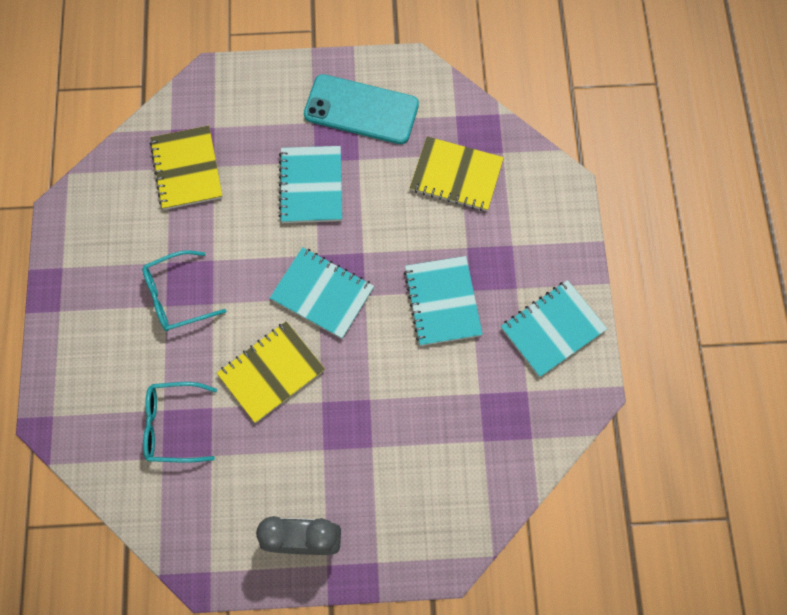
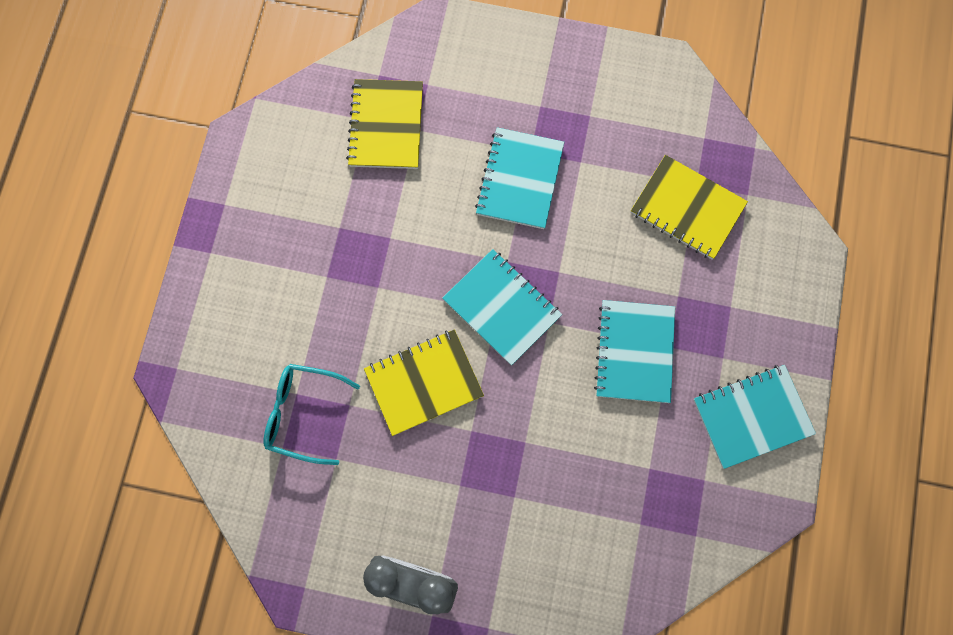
camera: 15 degrees right, 5 degrees up
(176, 296) = (340, 269): turquoise glasses -> none
(361, 110) = (598, 104): turquoise phone -> none

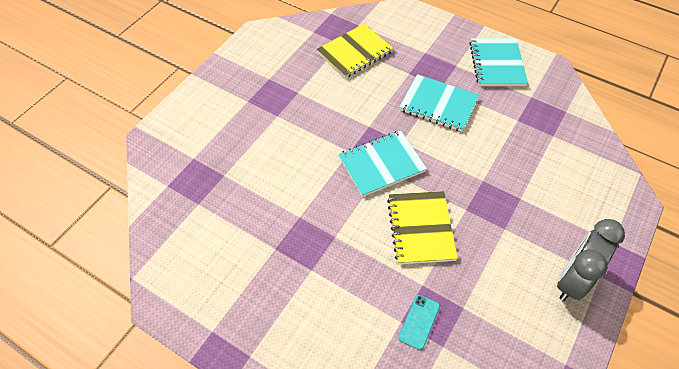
camera: 70 degrees left, 20 degrees down
(302, 413) = (419, 322): turquoise glasses -> turquoise phone
(386, 126) = (210, 193): yellow notebook -> none
(520, 179) = (294, 127): turquoise notebook -> none

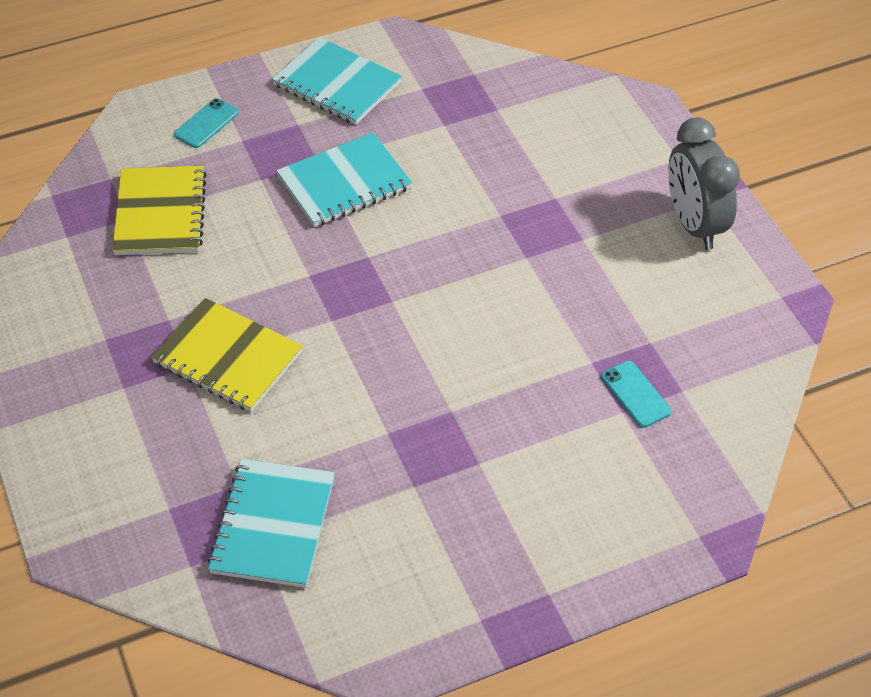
camera: 55 degrees left, 5 degrees down
(381, 164) = (385, 298): turquoise notebook -> turquoise notebook (273, 525)
(421, 228) = (515, 316): yellow notebook -> yellow notebook (228, 357)
(422, 35) = (206, 123): none -> turquoise phone

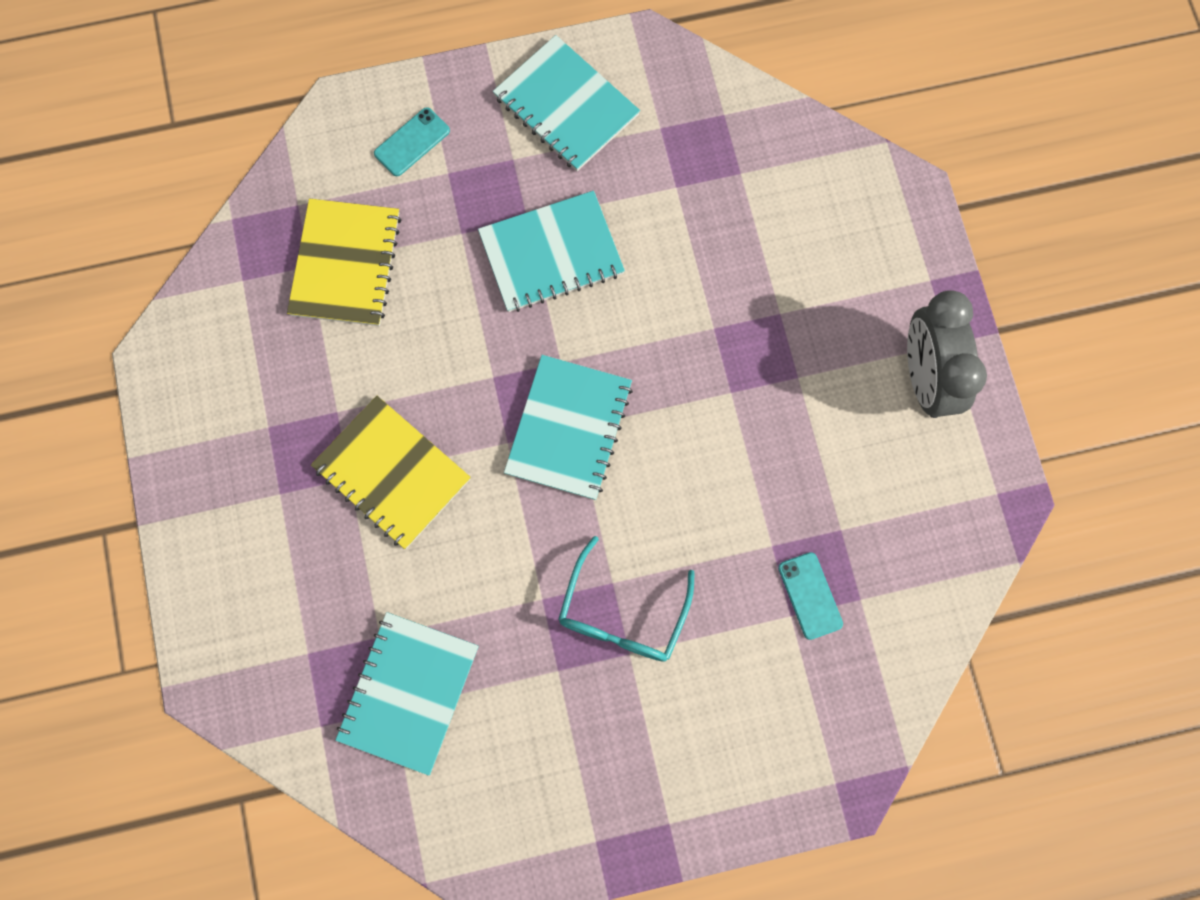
camera: 10 degrees right, 25 degrees up
(385, 302) = (568, 428): none -> turquoise notebook
(465, 433) = (622, 614): none -> turquoise glasses

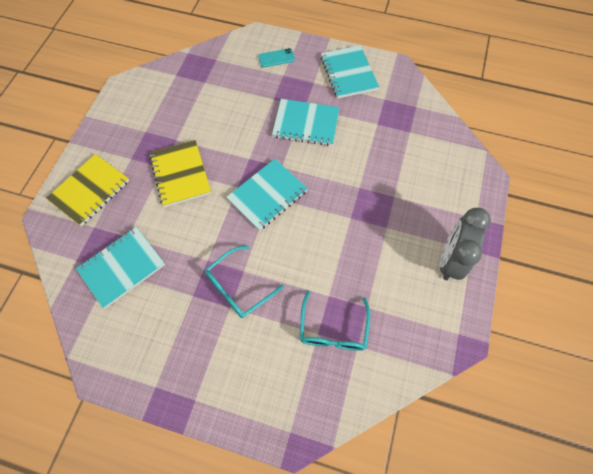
camera: 30 degrees right, 10 degrees down
(345, 264) = (219, 88): yellow notebook -> yellow notebook (90, 190)
(810, 595) = (333, 329): turquoise phone -> turquoise glasses

